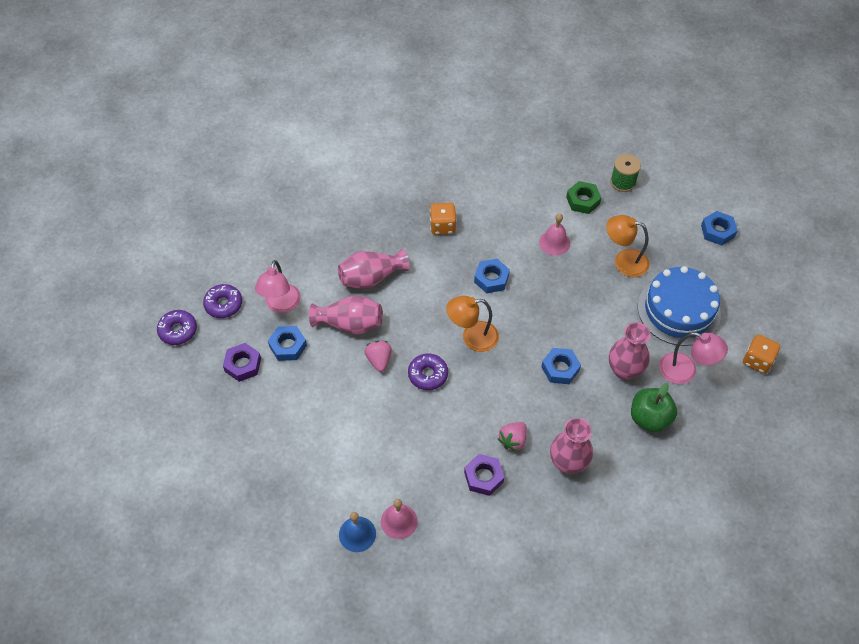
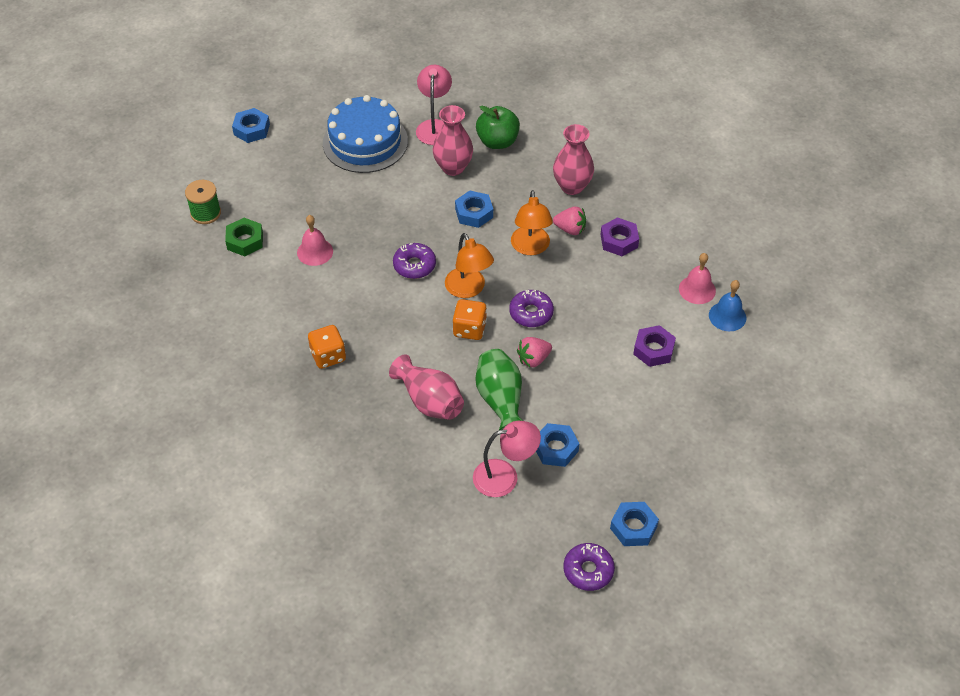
camera: 110 degrees left, 5 degrees down
(223, 304) = (530, 537): purple donut -> purple donut (414, 265)
(243, 365) = (600, 483): purple nut -> purple nut (653, 350)
(350, 324) = (500, 400): pink vase -> green vase
(491, 279) = (386, 293): blue nut -> blue nut (633, 527)
(624, 261) = (319, 192): orange lamp -> orange lamp (530, 248)
(757, 361) = (401, 82): orange dice -> orange dice (469, 329)

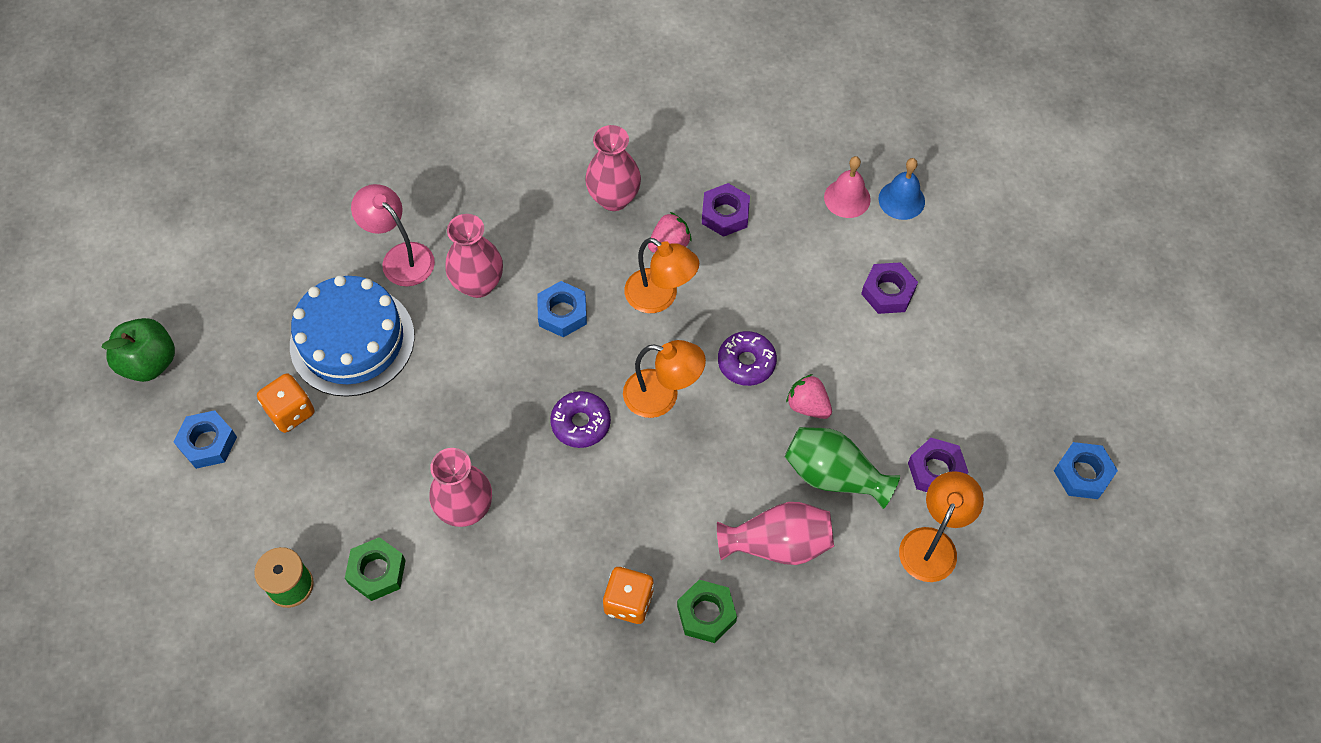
camera: 50 degrees left, 10 degrees up
(315, 252) = (465, 509): pink bell -> pink vase
(354, 395) = (706, 614): none -> green nut
(469, 329) = (716, 435): orange dice -> orange dice (291, 412)
(497, 142) = (484, 216): green apple -> green apple (149, 363)
(505, 476) = (933, 543): pink lamp -> orange lamp
(533, 359) = (808, 405): pink strawberry -> pink strawberry turned 120 degrees clockwise
(555, 448) = (936, 471): blue nut -> purple nut
(588, 570) = (1102, 552): purple donut -> none

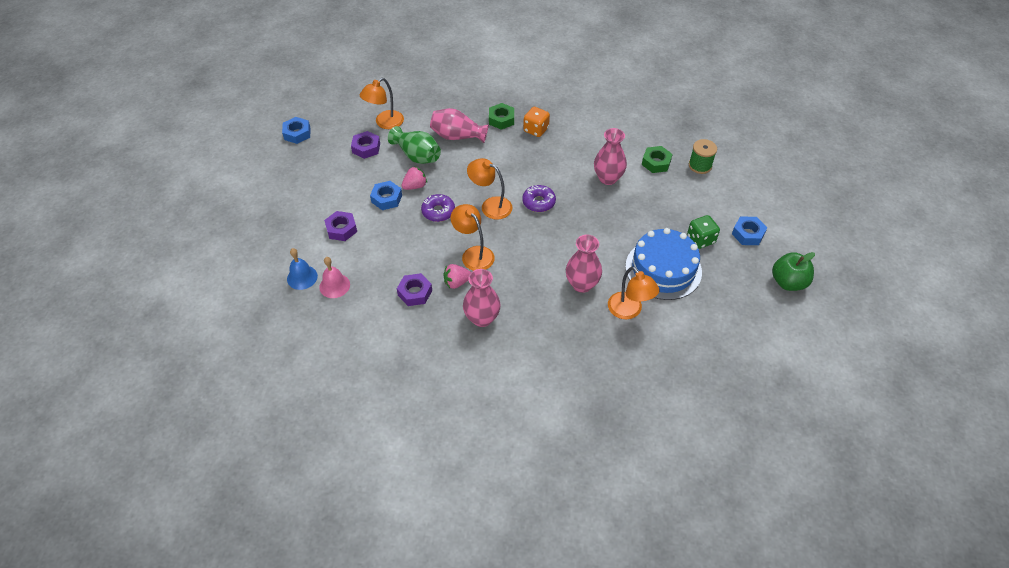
camera: 165 degrees left, 10 degrees down
(291, 412) = (700, 239): orange dice -> green dice
(400, 257) = (629, 311): pink lamp -> orange lamp
(562, 313) = (534, 257): blue nut -> blue nut (386, 198)
(808, 405) = (415, 186): pink strawberry -> pink strawberry turned 90 degrees counterclockwise

